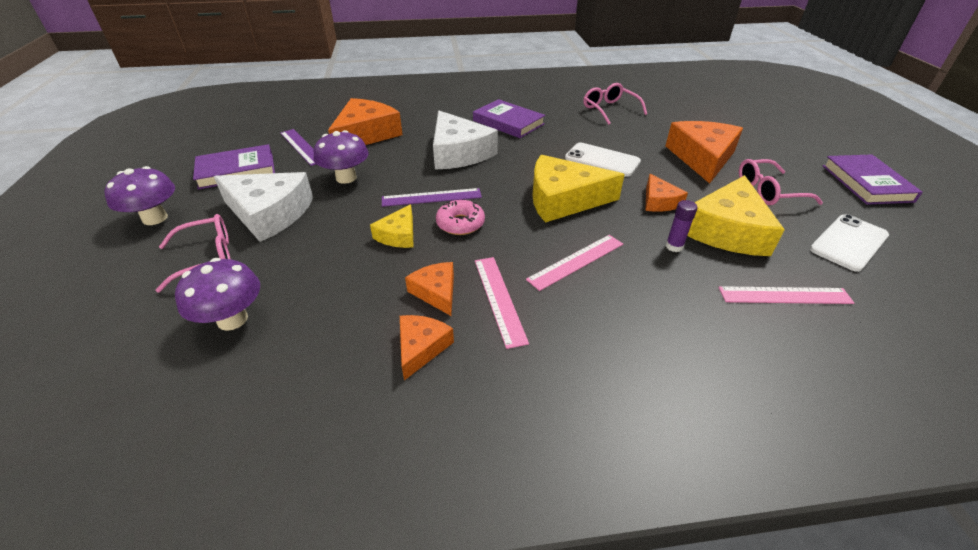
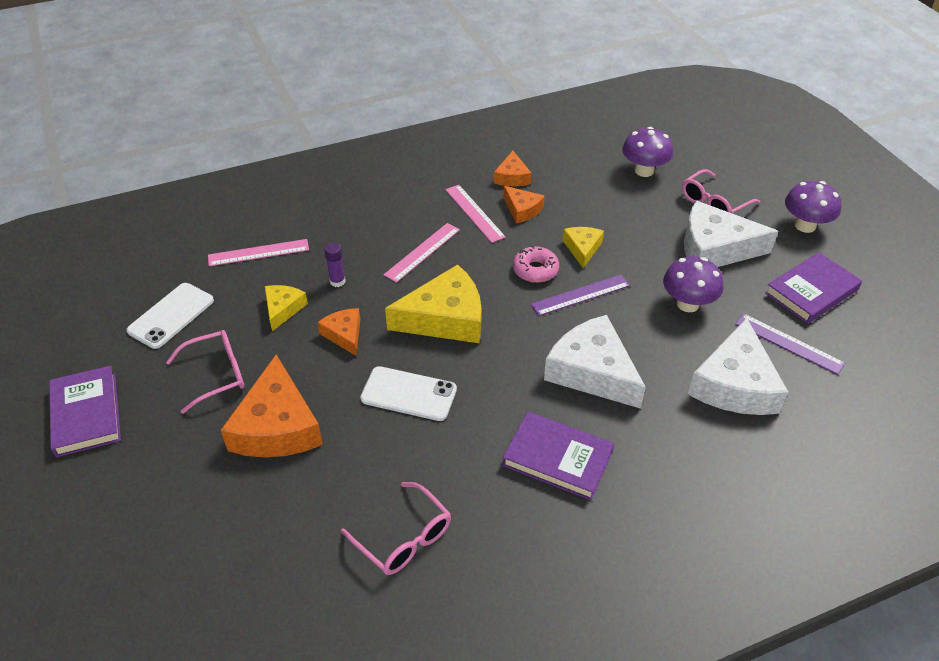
camera: 165 degrees right, 5 degrees up
(366, 134) = (735, 384): orange cheese -> white cheese
(727, 230) = (283, 309): yellow cheese -> yellow cheese, size x0.53

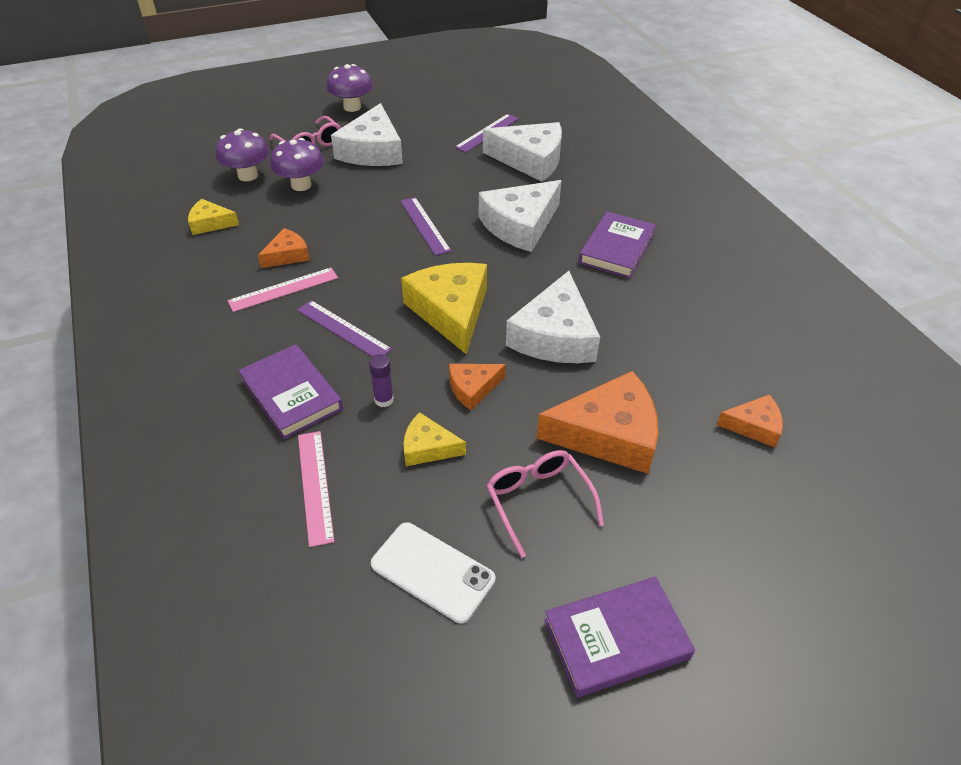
camera: 90 degrees left, 0 degrees up
(404, 538) = (716, 335): pink glasses -> none
(408, 394) = (555, 336): white phone -> white cheese
(422, 252) = (343, 329): pink ruler -> purple ruler
(512, 177) = (226, 260): orange cheese -> orange cheese (754, 426)
(535, 270) = (386, 250): pink donut -> none
(582, 248) = (359, 220): yellow cheese -> yellow cheese (210, 223)
(687, 304) = (441, 171): purple mushroom -> purple mushroom (301, 185)
(811, 291) = (431, 116): purple book -> purple book (291, 394)

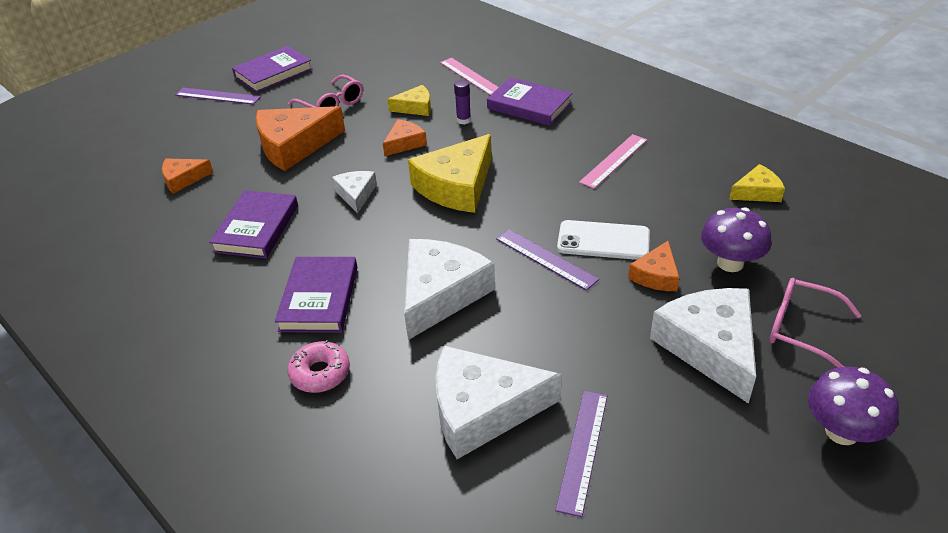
camera: 160 degrees right, 5 degrees down
(248, 175) = (804, 255): purple mushroom -> none
(287, 255) = (646, 187): orange cheese -> orange cheese (656, 275)
(343, 329) = (533, 149): purple ruler -> purple ruler (218, 96)
(432, 571) = (379, 68): white phone -> white phone (603, 241)
(450, 311) = (457, 186): yellow cheese -> yellow cheese turned 75 degrees clockwise
(555, 336) = (356, 194): white cheese -> white cheese, size x0.53
(626, 202) = (320, 373): none -> pink donut
(665, 329) = (256, 228): none -> purple book

